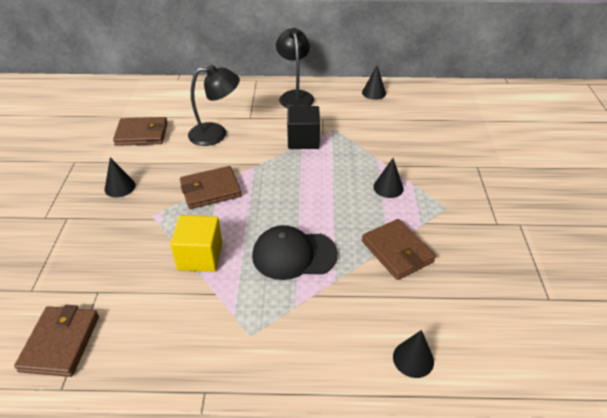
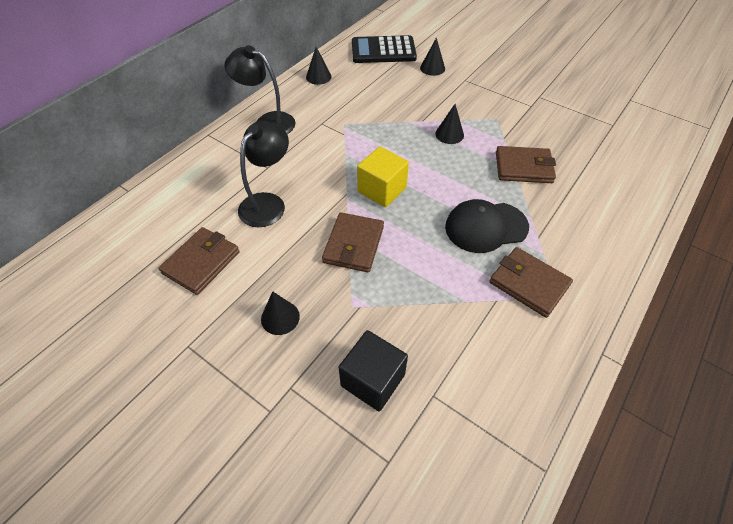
camera: 55 degrees left, 10 degrees up
(60, 343) = (485, 453): brown wallet -> brown wallet (529, 284)
(200, 256) = (442, 291): yellow cube -> yellow cube (382, 190)
(294, 255) = (485, 227): black cap -> black cap turned 45 degrees clockwise
(303, 140) = (340, 150): black cube -> black cube (372, 380)
(413, 359) = (630, 214): black cone -> black cone (432, 68)
(451, 106) = (383, 50): none -> black calculator

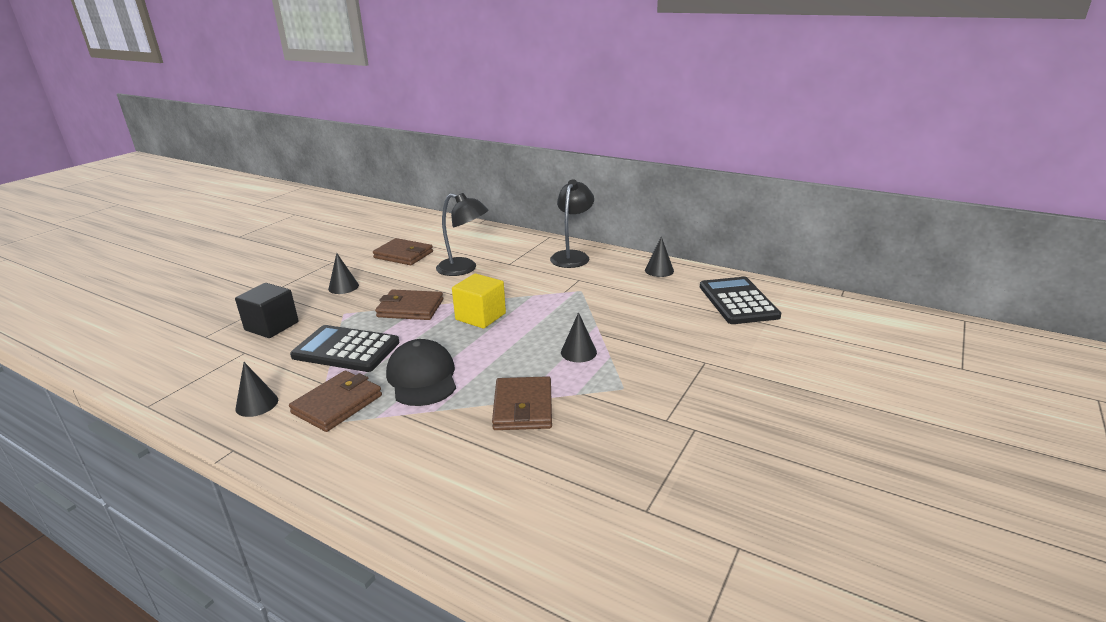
camera: 85 degrees right, 25 degrees down
(432, 68) = (718, 336): black cone -> black cone (257, 404)
(435, 291) = (346, 349): none -> black calculator

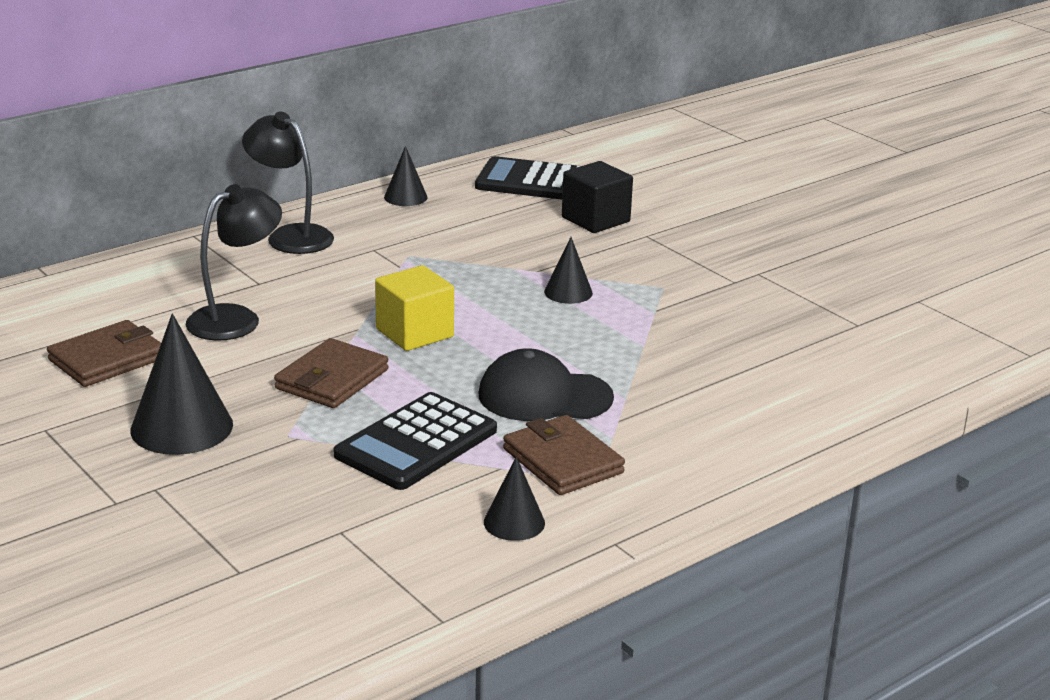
camera: 70 degrees left, 0 degrees up
(272, 326) = (268, 503): black cube -> black cube (595, 219)
(343, 287) = (182, 427): black cone -> black cone, size x1.78
(523, 407) = (659, 346): brown wallet -> none

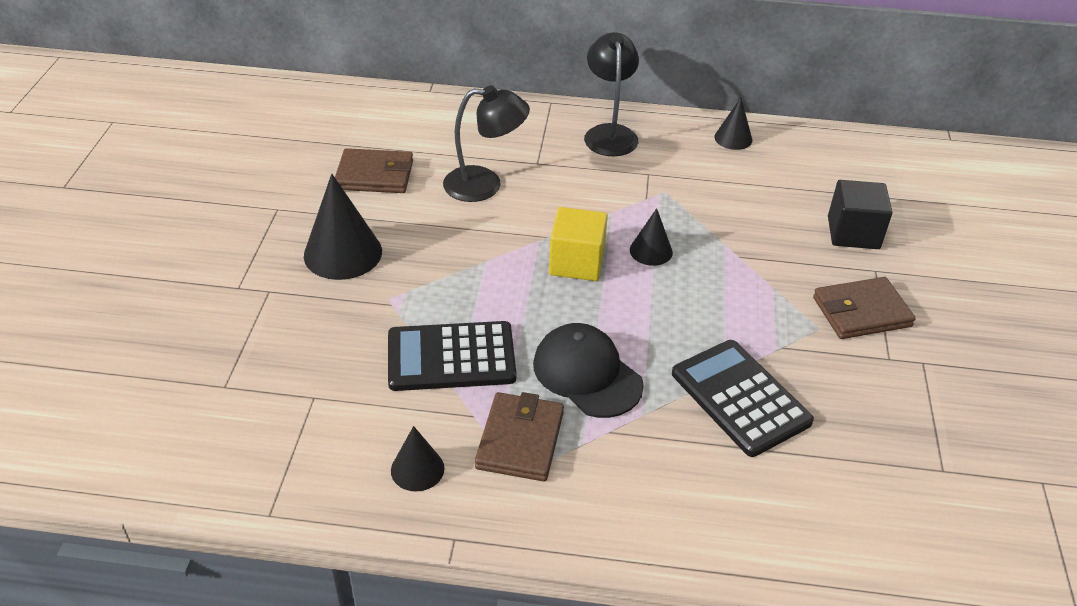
camera: 45 degrees right, 15 degrees up
(332, 379) = (473, 270): brown wallet -> brown wallet (861, 312)
(535, 181) = (853, 171): black calculator -> black calculator (740, 398)
(568, 292) = (735, 290): black cone -> black cone (651, 251)

